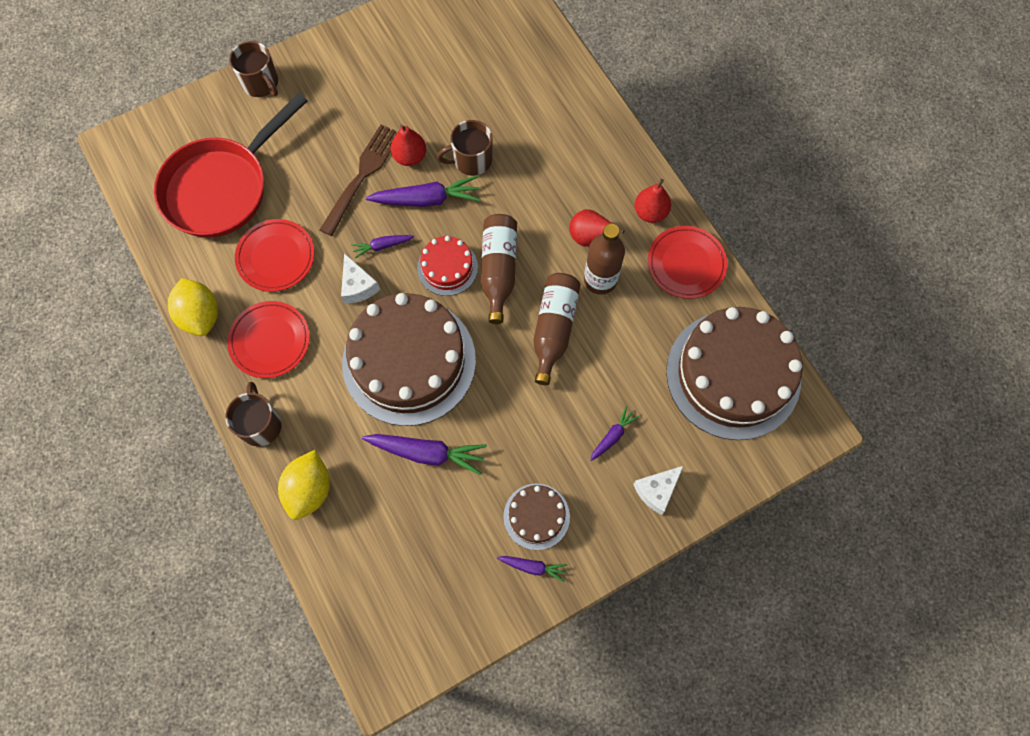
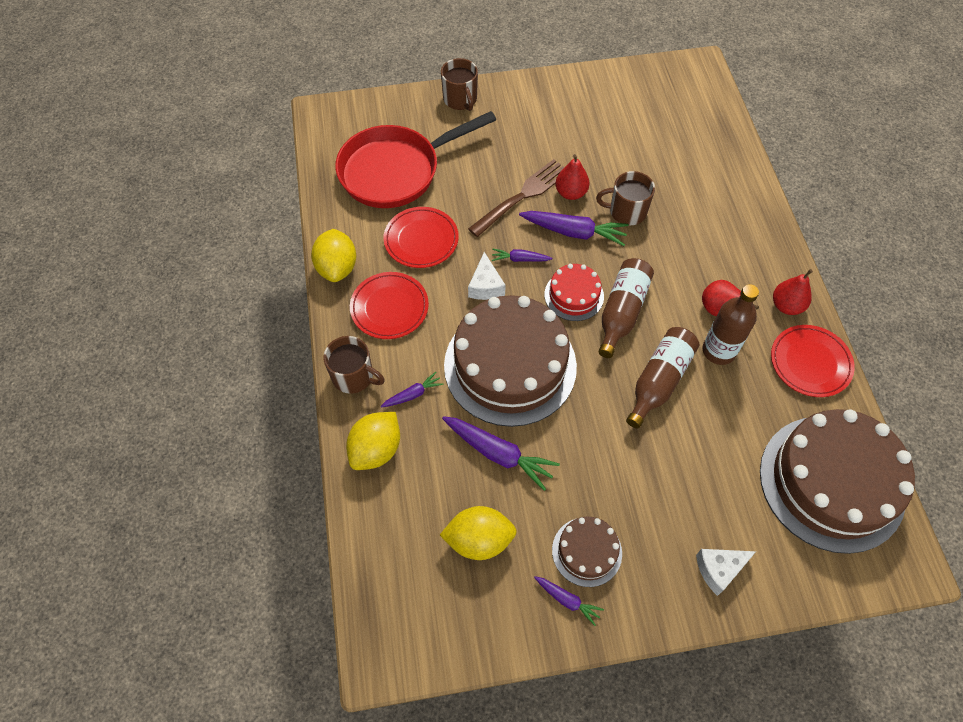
camera: 20 degrees right, 10 degrees down
(260, 424) = (354, 376): brown mug -> brown mug turned 105 degrees clockwise
(436, 541) = (479, 540): none -> yellow lemon
(612, 436) = (688, 500): purple carrot -> purple carrot (413, 394)

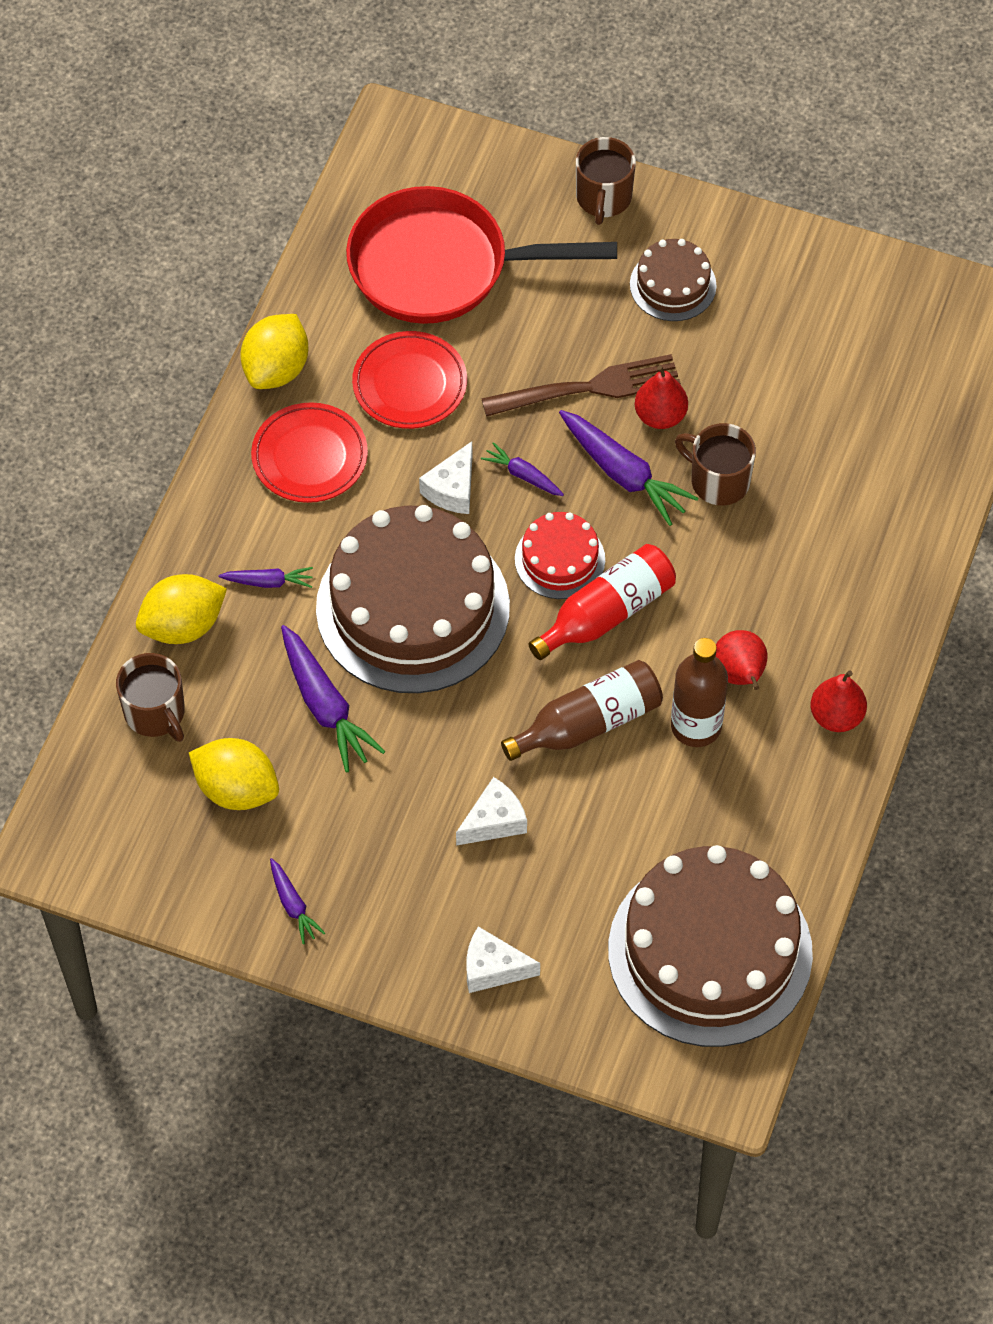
camera: 30 degrees right, 0 degrees up
(354, 376) = (211, 523): brown mug -> brown mug (155, 713)
(587, 551) = (352, 867): brown cake -> brown cake (673, 285)
(622, 312) = (607, 613): brown bottle -> red bottle
(650, 471) = (494, 821): none -> white cheese
(810, 363) = (805, 802): red plate -> none

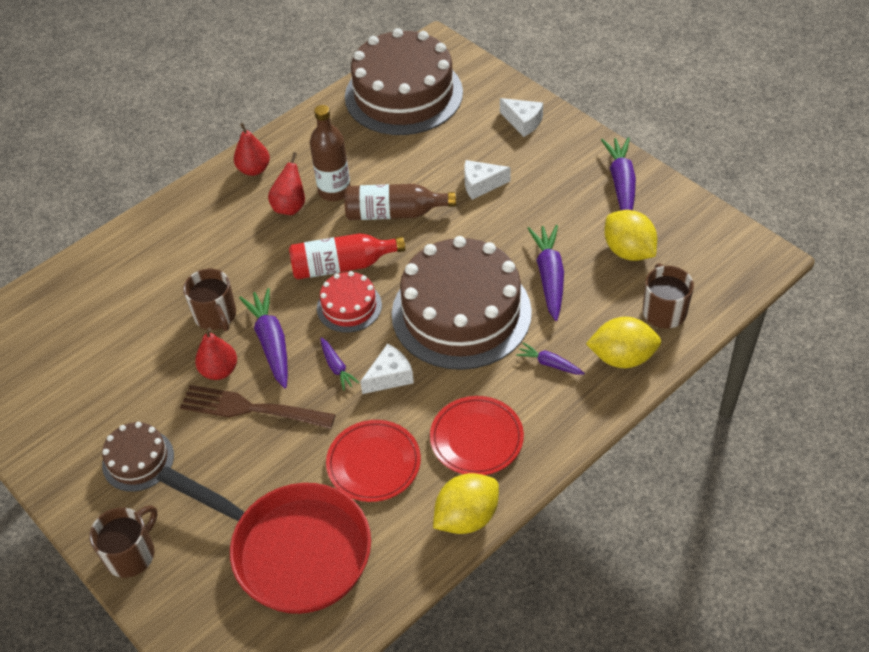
camera: 150 degrees left, 10 degrees down
(293, 905) = (621, 183): purple carrot -> purple carrot, size x1.84

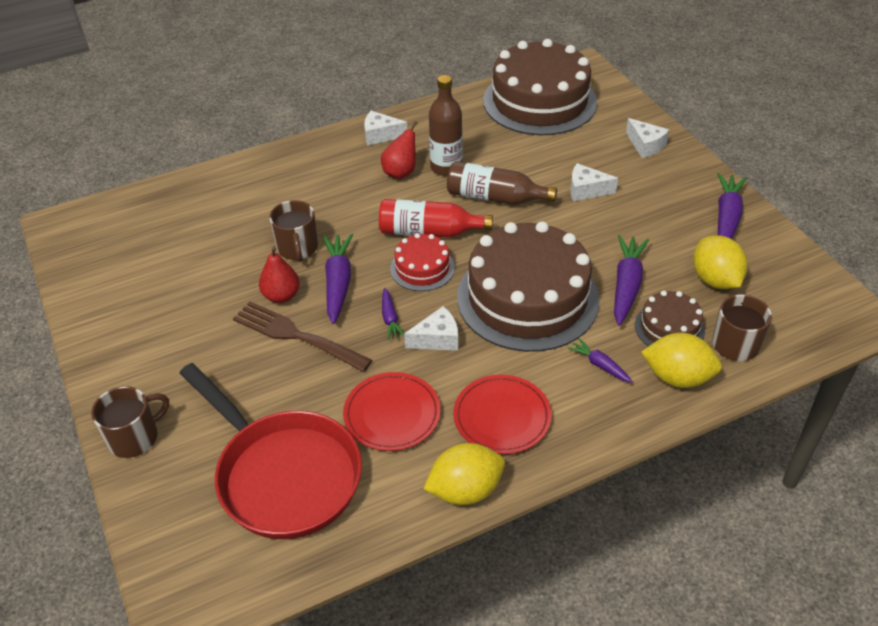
camera: 15 degrees right, 5 degrees down
(138, 460) = (176, 355): brown cake -> brown cake (669, 328)
(254, 169) = (380, 135): red pear -> white cheese

